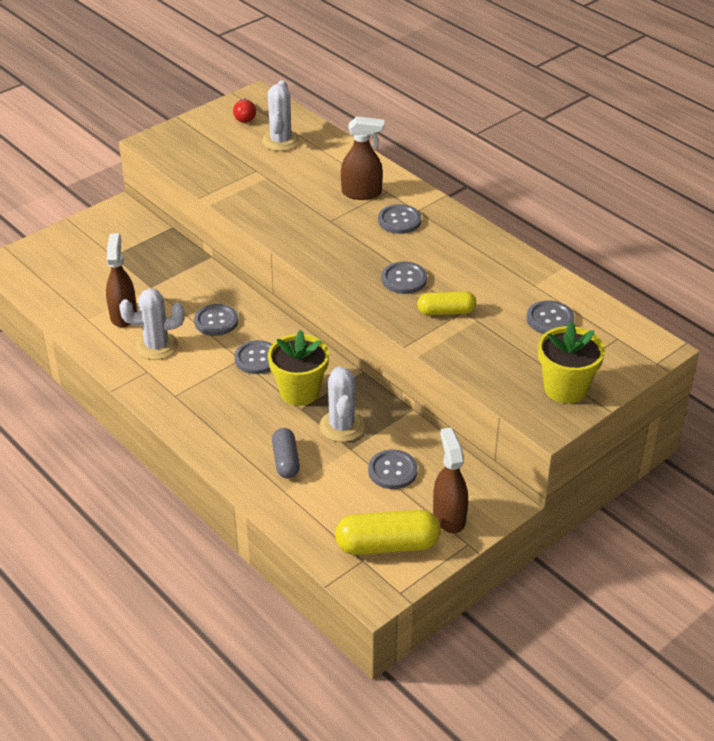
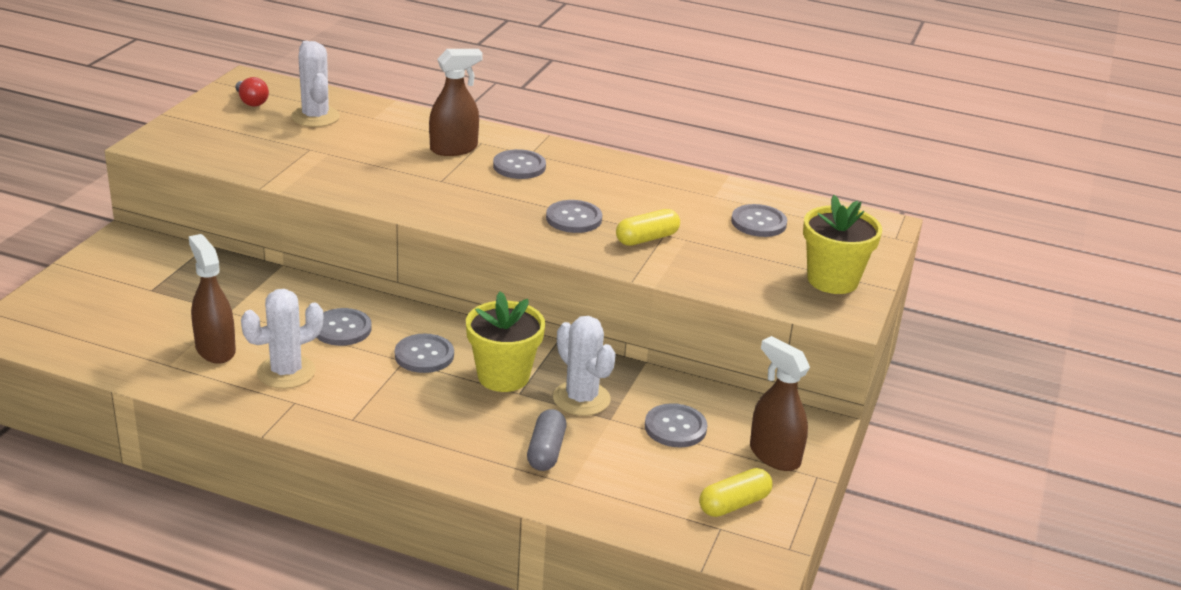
camera: 30 degrees left, 10 degrees down
(286, 461) = (546, 451): grey capsule -> grey capsule turned 45 degrees clockwise
(387, 545) = (734, 504): yellow capsule -> yellow capsule, size x0.62

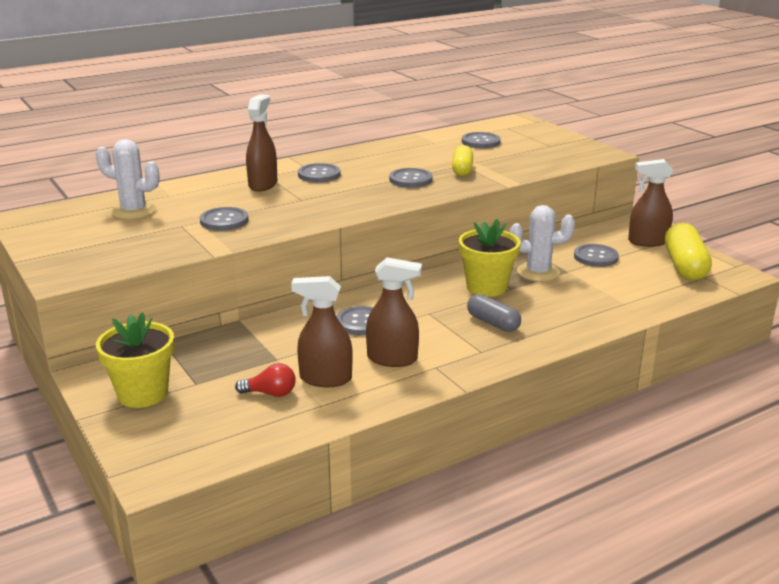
camera: 50 degrees left, 5 degrees down
(251, 102) = (63, 225): red light bulb -> red light bulb (270, 393)
(286, 372) = (392, 359): white cactus -> brown spray bottle
(424, 355) = (431, 304): grey button -> grey button (224, 221)
(546, 451) = (584, 300): grey capsule -> grey capsule (493, 323)
(734, 504) = (684, 266): yellow capsule -> yellow capsule, size x1.61
(832, 280) = (565, 145): yellow flower pot -> yellow flower pot (143, 393)

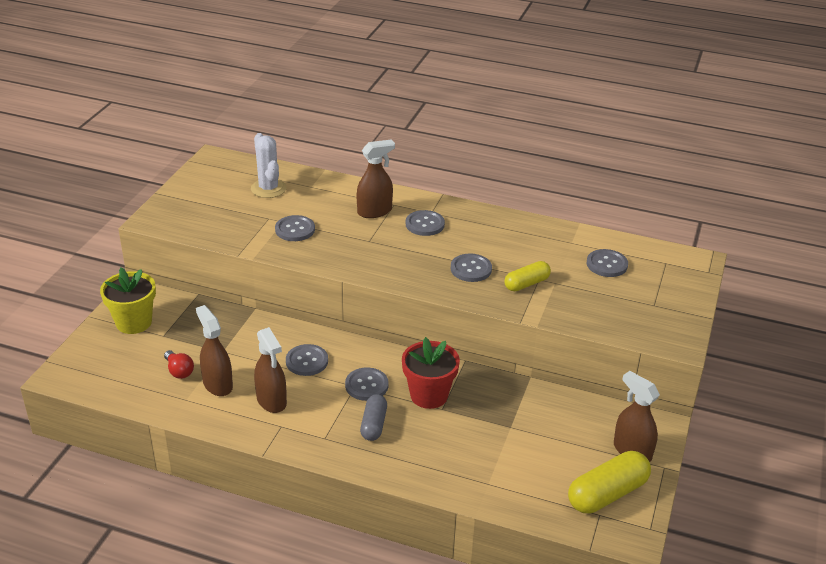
camera: 50 degrees right, 10 degrees up
(486, 287) = (429, 395): yellow flower pot -> red flower pot
(538, 272) = (487, 411): white cactus -> none
(595, 257) = (558, 432): grey button -> grey button (366, 385)

